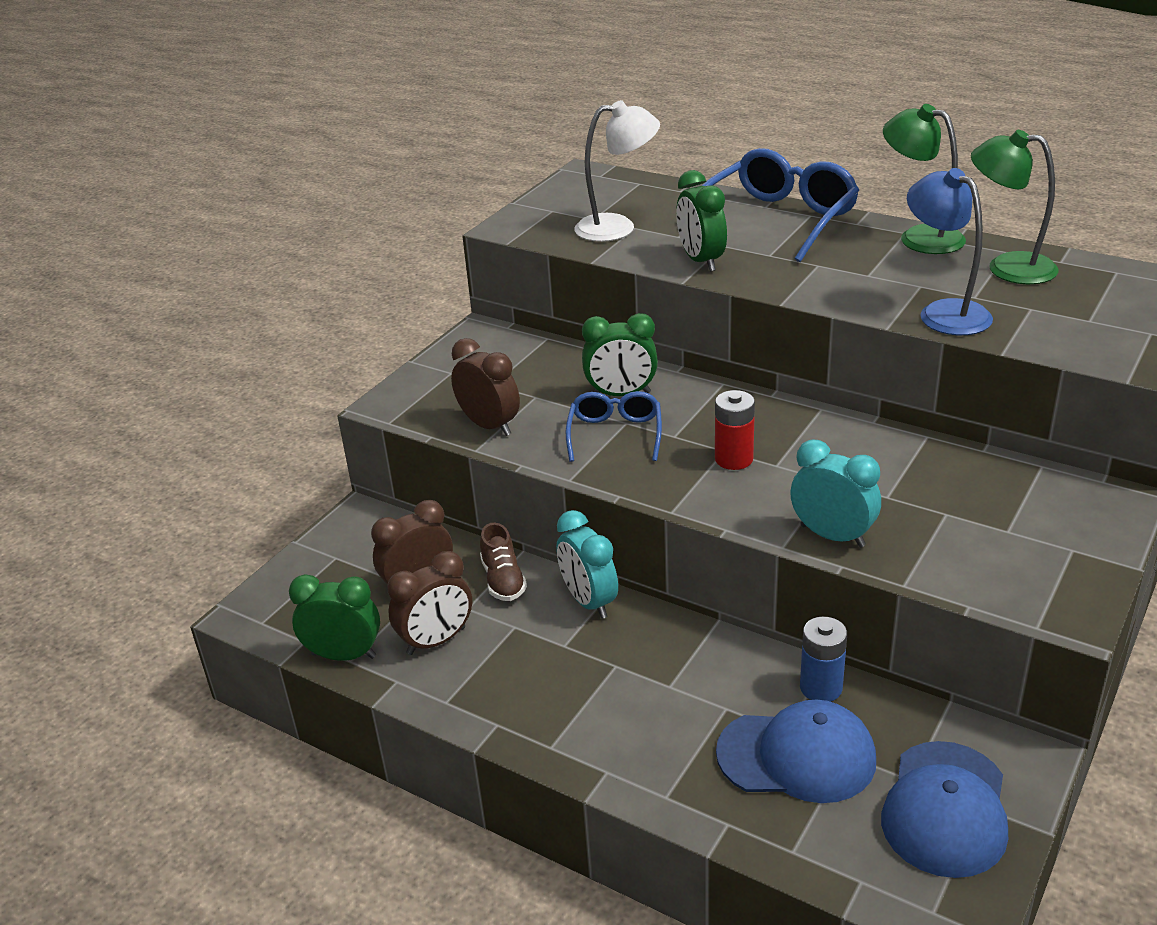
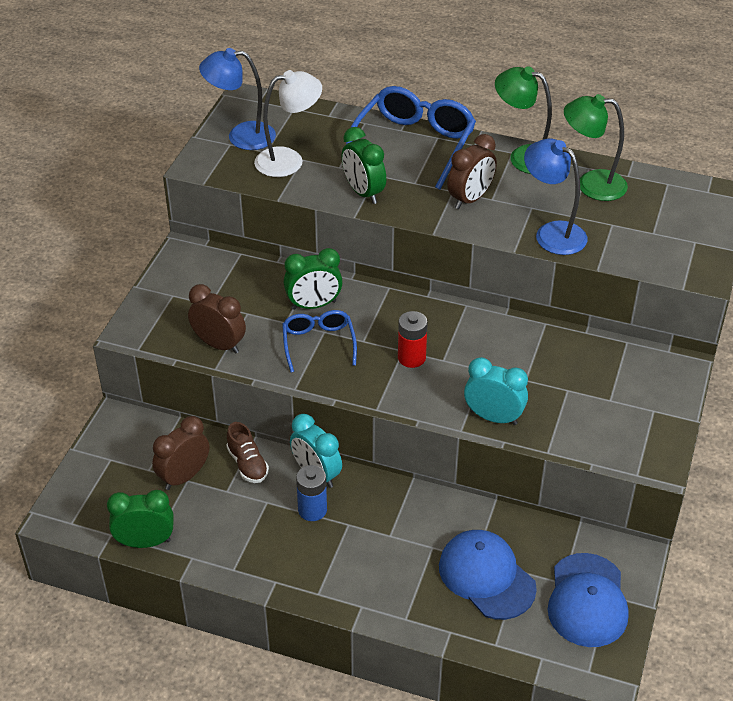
camera: 15 degrees left, 10 degrees up
(436, 641) = (212, 521): brown clock -> brown clock (470, 199)
(568, 204) = (241, 136): none -> blue lamp
(797, 756) = (486, 576): blue cap -> blue cap turned 120 degrees counterclockwise
(821, 688) = (493, 523): blue battery -> blue battery (312, 510)

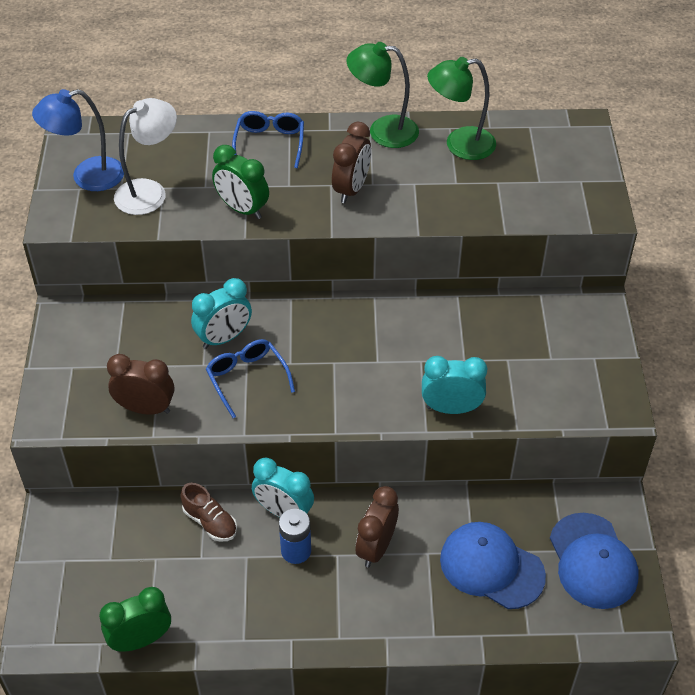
camera: 20 degrees left, 5 degrees up
(184, 476) = (150, 555): brown clock -> brown clock (376, 547)
(314, 305) = (224, 338): green clock -> turquoise clock
(411, 358) = (346, 368): red battery -> none
(414, 144) = (270, 143): blue glasses -> blue glasses, size x0.58
(552, 233) = (446, 206): blue lamp -> none

